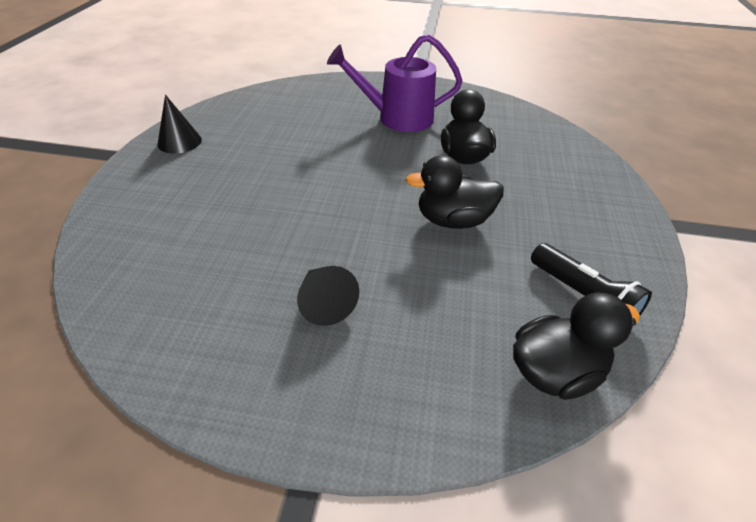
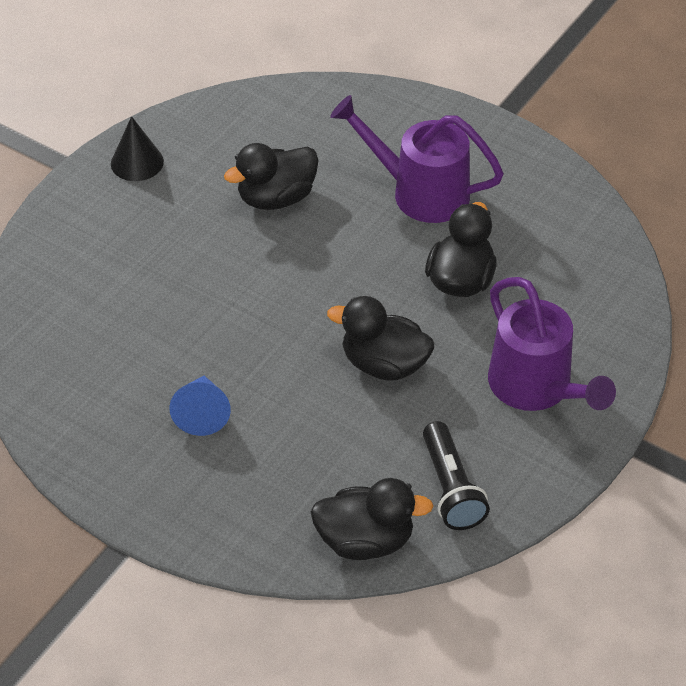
camera: 25 degrees right, 5 degrees up
(299, 140) = (276, 198): none -> black duck
(324, 303) = (202, 413): black cone -> blue cone
(573, 206) = (537, 389): none -> purple watering can

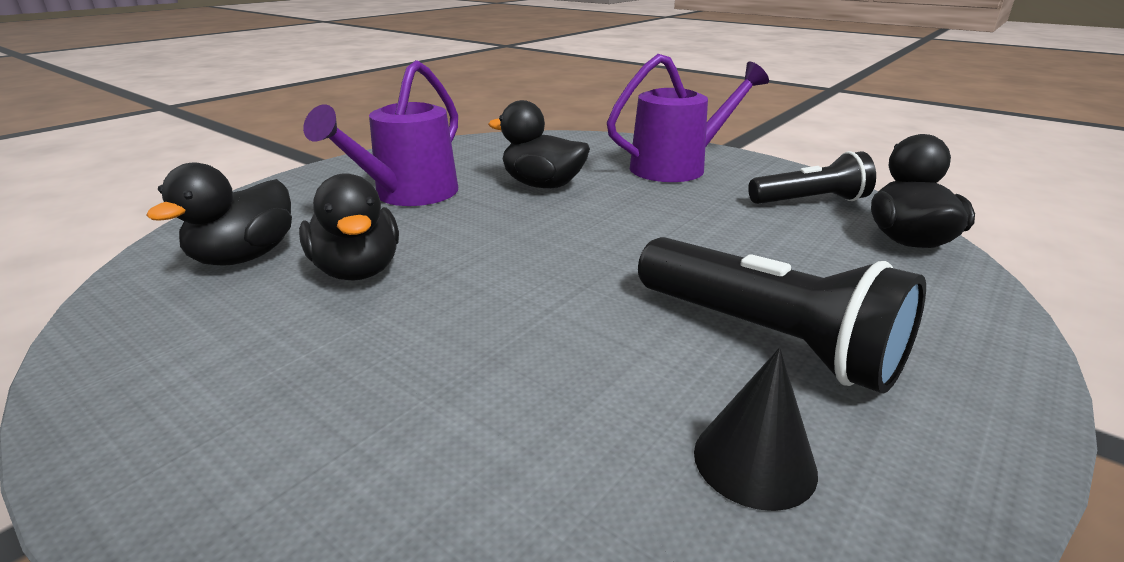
camera: 85 degrees left, 20 degrees down
(137, 162) = (154, 401): black cone -> black cone (754, 461)
(202, 413) = (767, 338): blue cone -> black flashlight
(384, 364) = (656, 221): black duck -> black duck (245, 257)

